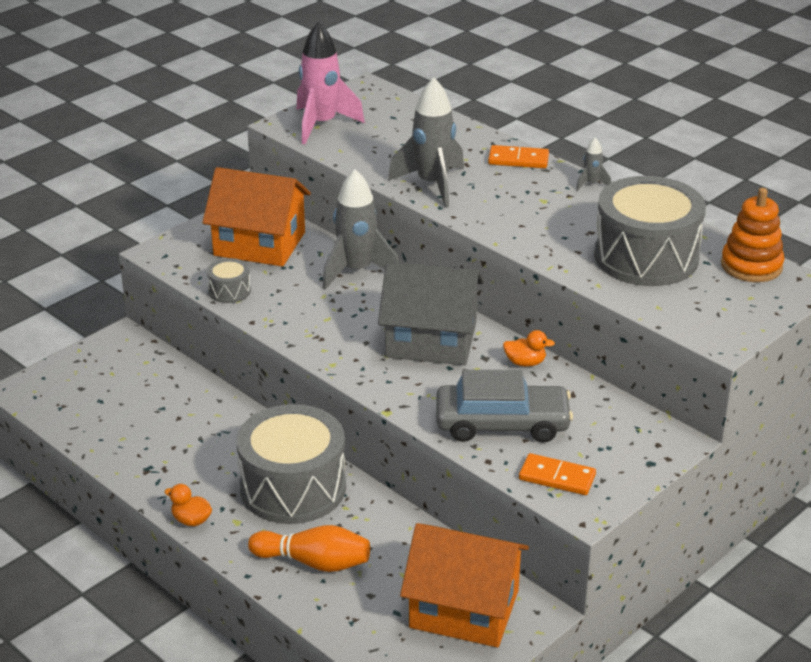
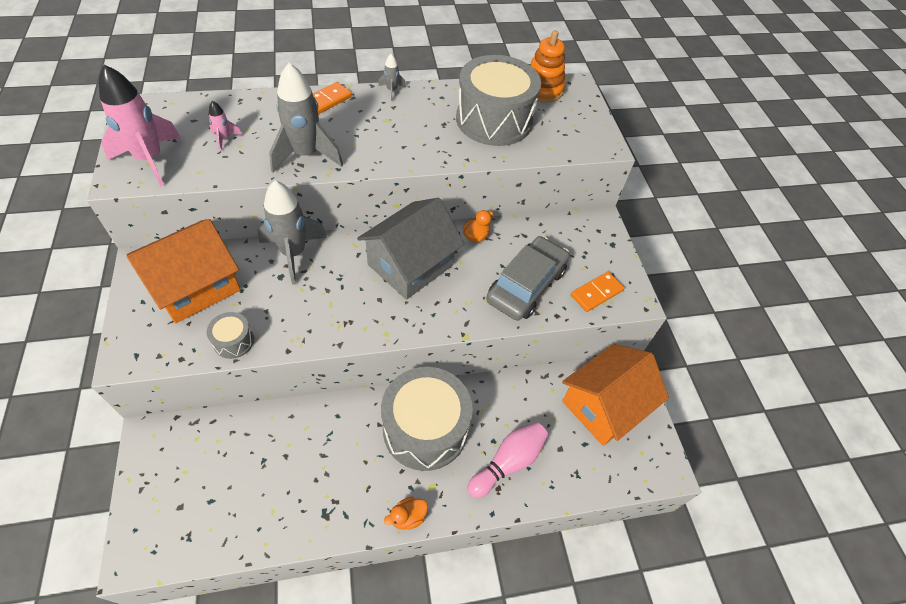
camera: 60 degrees left, 20 degrees up
(314, 562) = (508, 462): orange bowling pin -> pink bowling pin
(393, 141) = (225, 139): none -> pink rocket

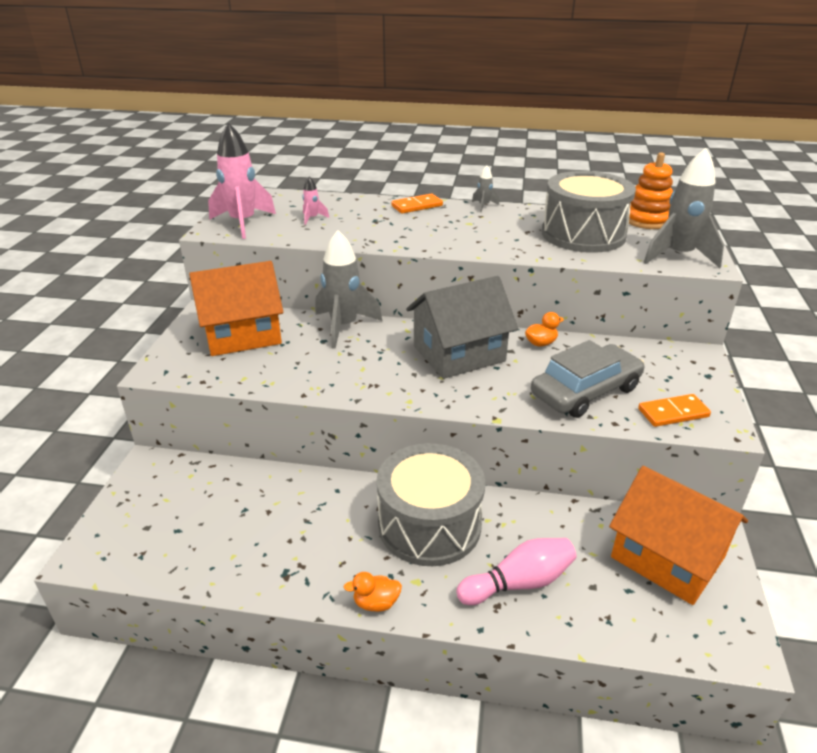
camera: 25 degrees right, 20 degrees down
(234, 341) = (256, 378): grey drum -> none
(306, 155) = (380, 236): grey rocket -> grey rocket (678, 256)
(604, 405) = (667, 557): orange house -> orange house turned 60 degrees clockwise

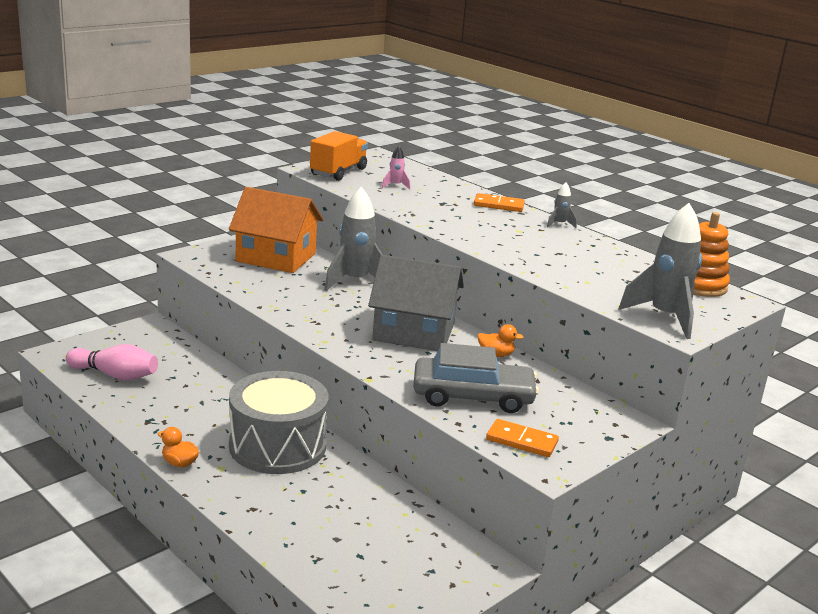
camera: 35 degrees right, 10 degrees down
(243, 223) = (338, 172): pink rocket -> orange truck
(518, 583) = (287, 506): pink bowling pin -> pink bowling pin (115, 375)
(583, 234) = (607, 272): grey drum -> none
(667, 557) = (425, 558): orange house -> none

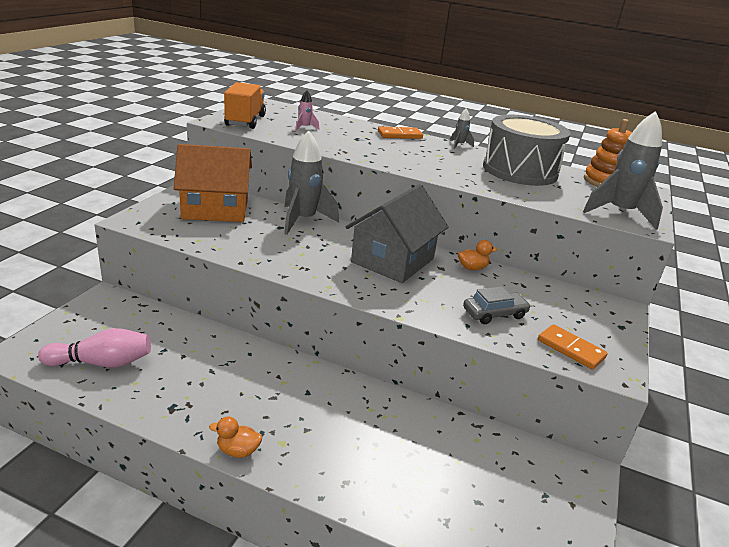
camera: 25 degrees left, 5 degrees up
(277, 446) = (317, 400): grey drum -> grey drum (520, 170)
(413, 332) = (393, 260): grey house -> grey house turned 45 degrees counterclockwise
(472, 396) = (494, 314): grey car -> grey car, size x0.58
(521, 441) = (571, 349): orange domino -> orange domino turned 45 degrees clockwise

